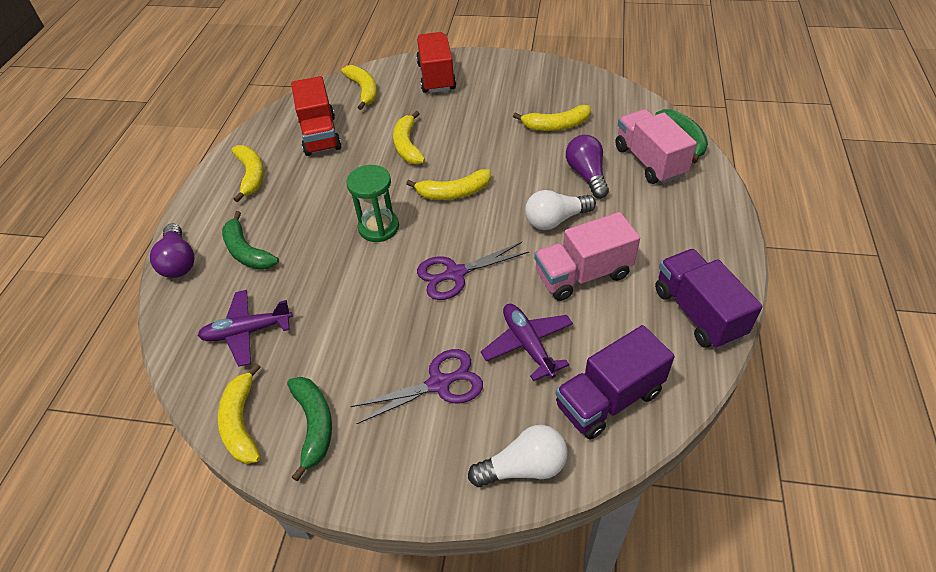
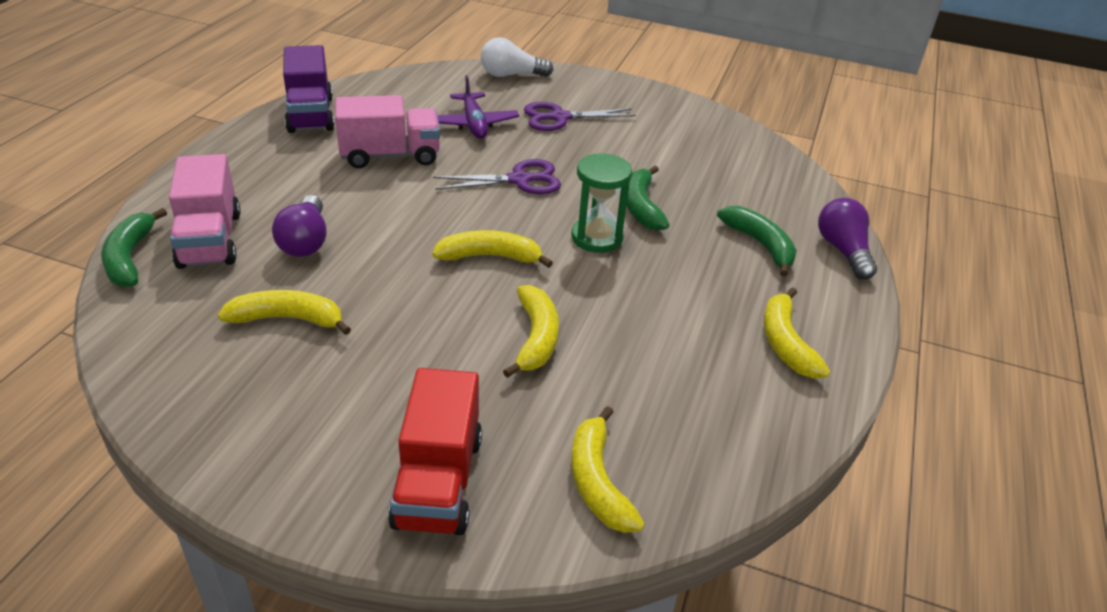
camera: 175 degrees left, 10 degrees down
(241, 422) = (726, 127): yellow banana -> none
(247, 331) = (738, 177): purple plane -> none
(314, 425) = (665, 116): green banana -> green banana (641, 207)
(320, 135) = (682, 392): red truck -> none
(555, 220) = (383, 203): white light bulb -> none
(609, 399) = (429, 89): purple truck -> none

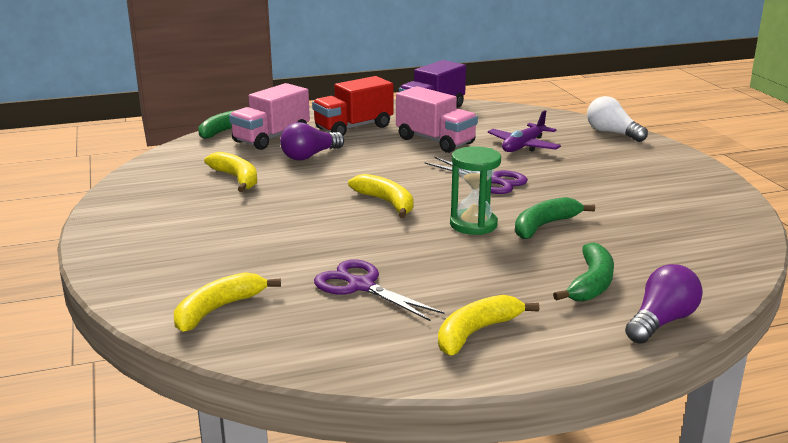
camera: 55 degrees right, 15 degrees down
(438, 481) = (158, 263): red truck -> red truck (353, 128)
(536, 338) = (327, 244): yellow banana -> none
(560, 117) = (596, 164): purple scissors -> purple scissors (361, 286)

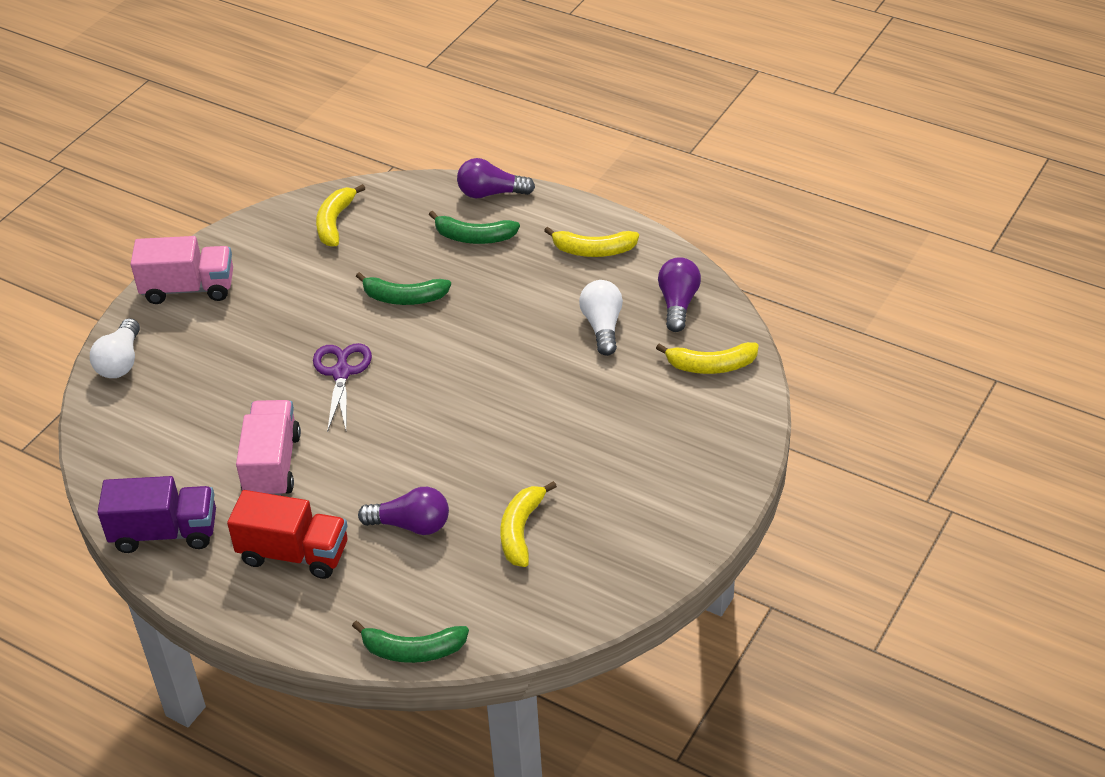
camera: 130 degrees left, 20 degrees up
(271, 138) = (395, 594): pink truck -> pink truck (189, 288)
(320, 336) = (678, 303): none -> purple light bulb
(361, 286) = (602, 326): purple scissors -> white light bulb
(386, 202) = (459, 401): yellow banana -> yellow banana (335, 222)
(473, 224) = (444, 332): green hourglass -> none
(523, 146) = (224, 399): purple plane -> none
(591, 283) = (474, 237): green banana -> green banana turned 150 degrees counterclockwise

